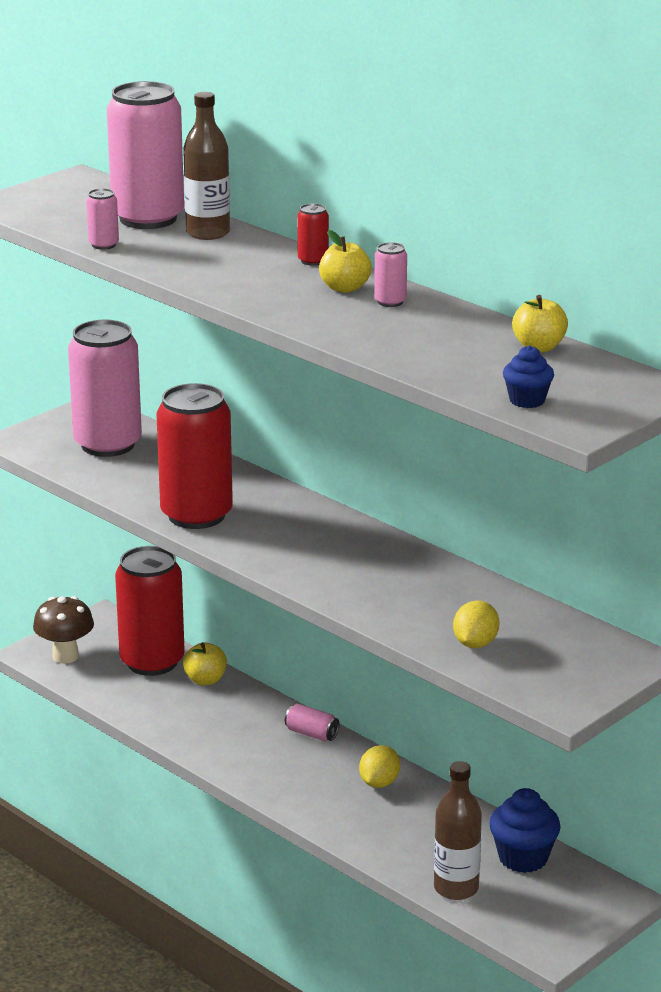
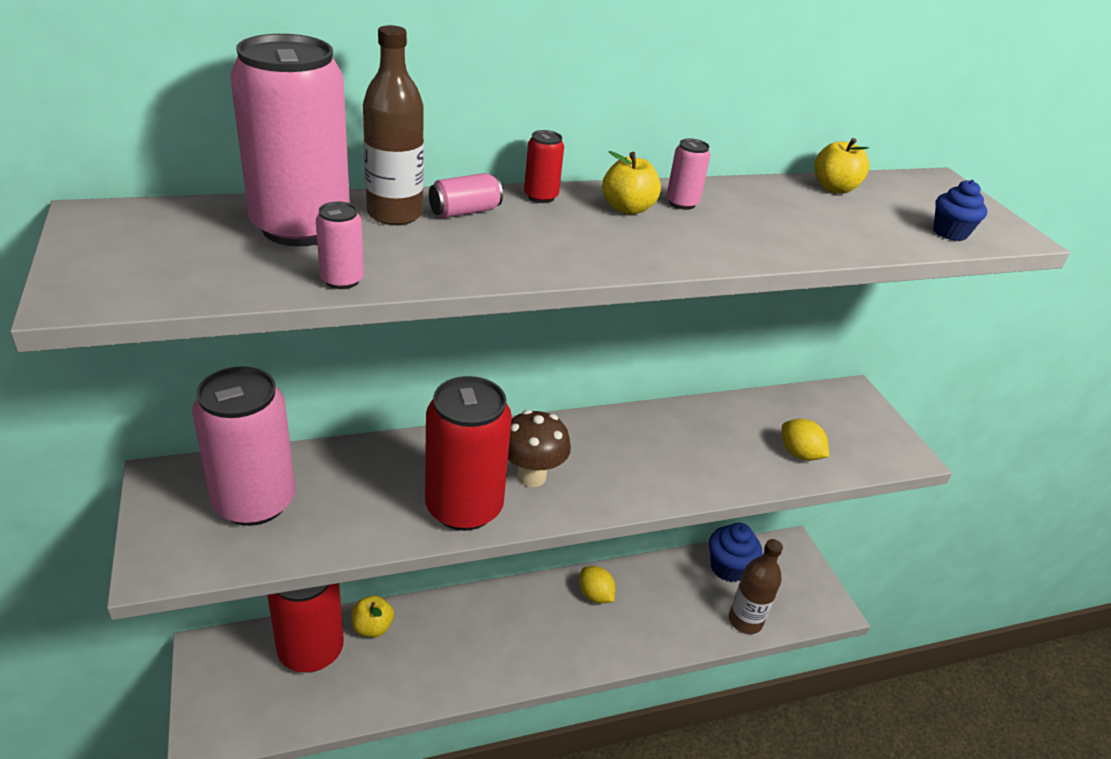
camera: 65 degrees left, 10 degrees up
(65, 656) = (237, 712): brown mushroom -> brown mushroom (531, 476)
(311, 734) = (503, 600): pink can -> pink can (465, 211)

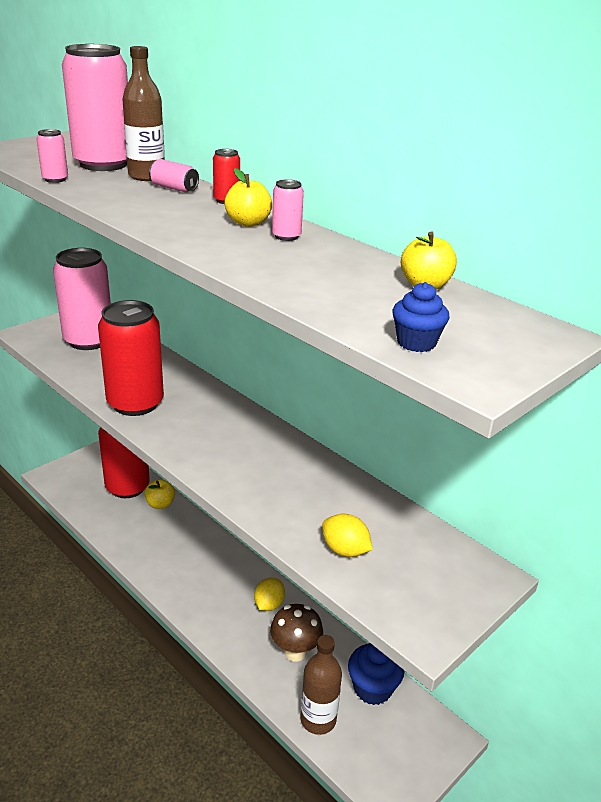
camera: 65 degrees right, 5 degrees down
(531, 476) = (187, 420): brown mushroom -> brown mushroom (295, 652)
(799, 454) = (345, 550): yellow lemon -> yellow lemon turned 75 degrees counterclockwise

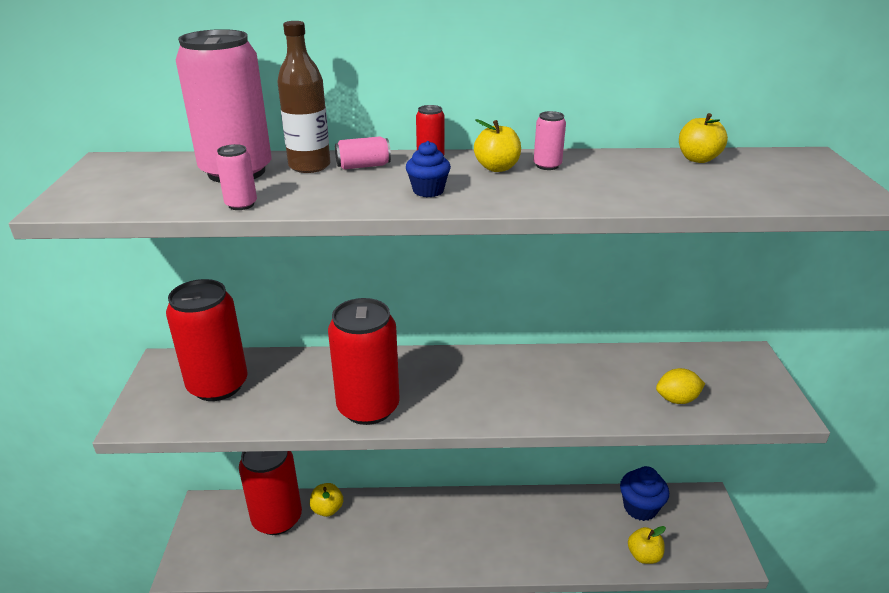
camera: 45 degrees left, 0 degrees up
(89, 340) = (218, 385): pink can -> red can
(269, 604) = (513, 512): yellow lemon -> none
(295, 652) = (573, 527): brown mushroom -> none
(318, 719) = (644, 555): brown bottle -> yellow apple
(416, 343) = (794, 194): blue cupcake -> blue cupcake (428, 191)

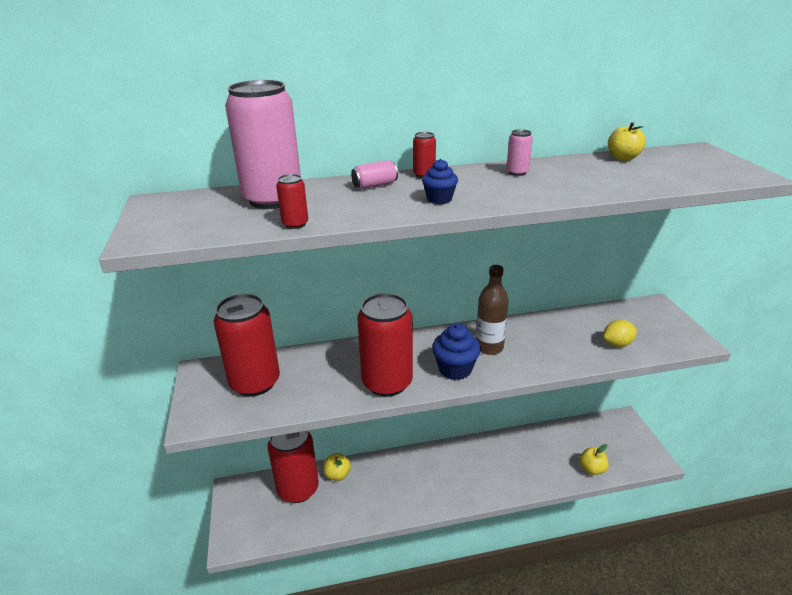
camera: 10 degrees left, 0 degrees up
(241, 204) = (295, 224): pink can -> red can
(309, 166) = (331, 189): brown bottle -> brown bottle (489, 347)
(497, 168) = (480, 177): yellow apple -> none
(640, 508) = (578, 434): blue cupcake -> blue cupcake (455, 369)

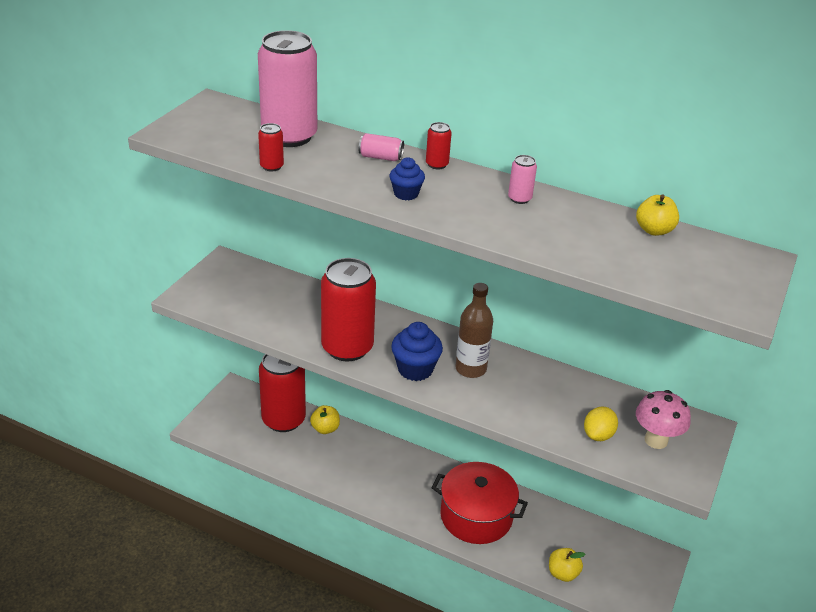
camera: 35 degrees right, 5 degrees up
(255, 382) = (252, 291): red can -> none
(503, 468) = (476, 516): none -> red pot
(617, 344) = (598, 435): yellow lemon -> yellow lemon turned 75 degrees counterclockwise
(647, 328) = (656, 440): none -> pink mushroom

